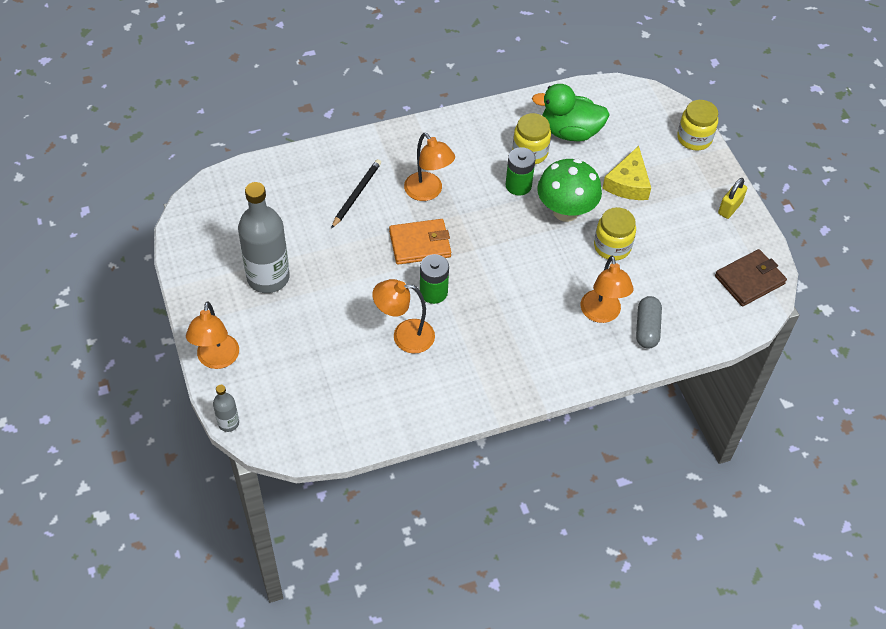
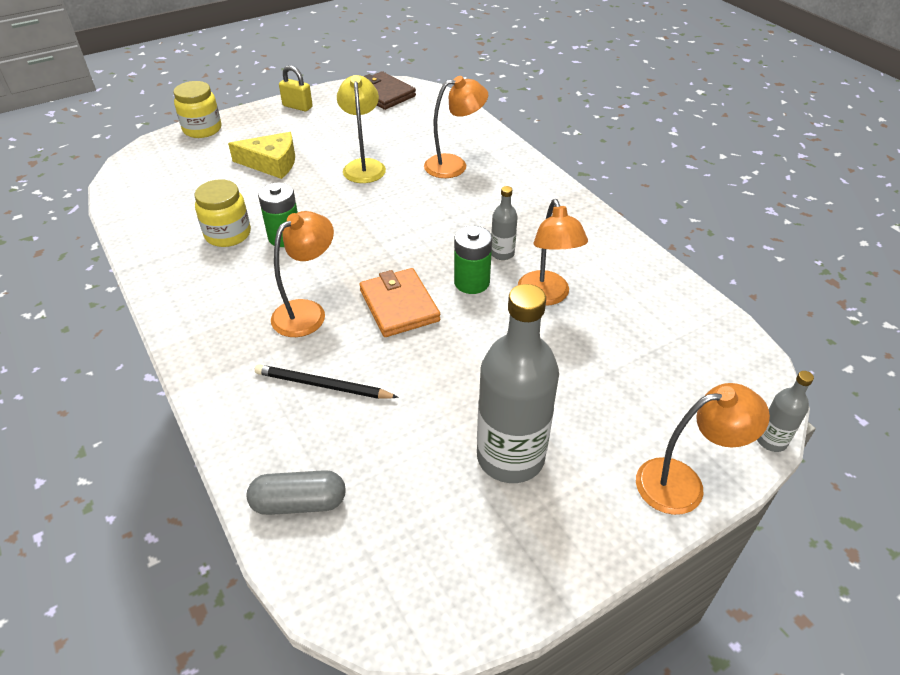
camera: 100 degrees left, 10 degrees down
(463, 320) = (502, 253): none -> grey bottle
(565, 211) = (320, 199): green mushroom -> none
(570, 132) = (192, 208): green duck -> none
(612, 246) = (364, 166): yellow jar -> yellow lamp
(647, 328) = (461, 140): grey capsule -> grey capsule (299, 503)

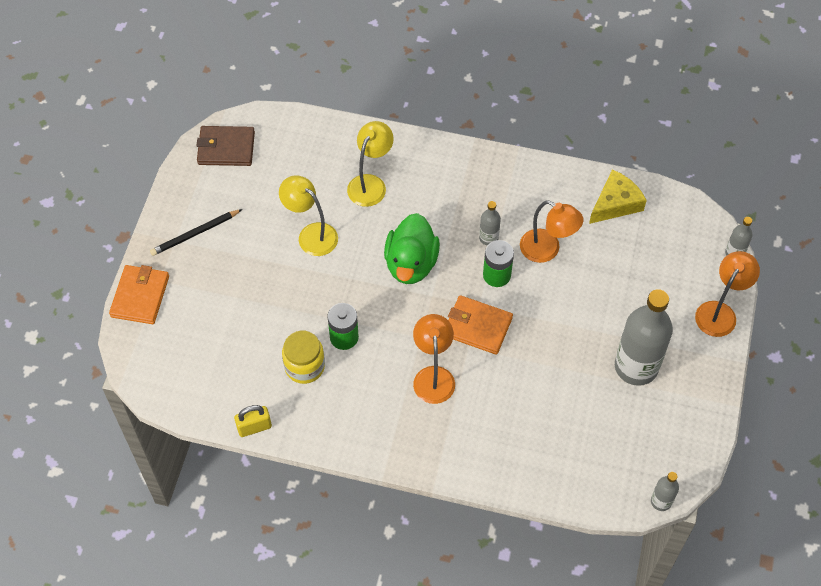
camera: 45 degrees left, 15 degrees up
(202, 129) = (140, 296): yellow jar -> orange wallet
(271, 163) = (243, 285): yellow cheese -> yellow cheese (615, 203)
(297, 106) = (178, 214): yellow padlock -> yellow padlock (254, 427)
(299, 503) = (573, 477): grey capsule -> none
(323, 385) = (503, 411): black pencil -> black pencil (195, 234)
(354, 623) = (661, 501): none -> grey bottle
(410, 228) = (411, 264): none -> green duck
(454, 165) = (370, 184): orange lamp -> yellow lamp

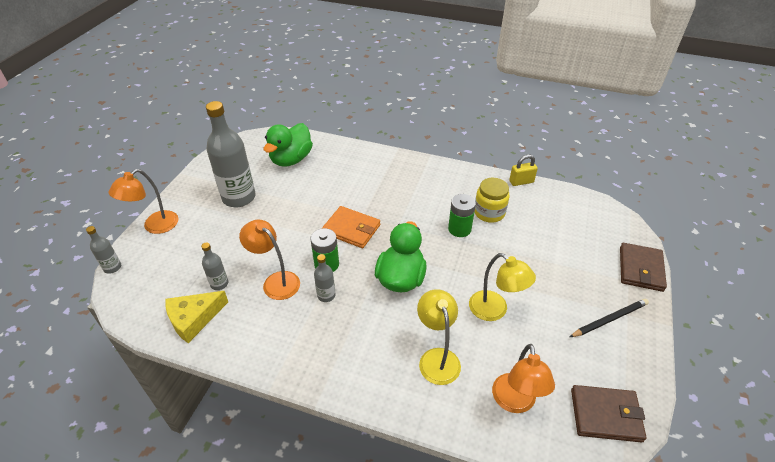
camera: 175 degrees left, 15 degrees down
(140, 296) = (641, 269): orange wallet -> brown wallet
(370, 184) = (437, 358): yellow lamp -> yellow lamp turned 135 degrees clockwise
(433, 376) = (391, 201): orange lamp -> orange lamp (515, 402)
(589, 447) = (291, 159): none -> green duck
(661, 501) = (257, 134): grey bottle -> grey bottle (219, 284)

